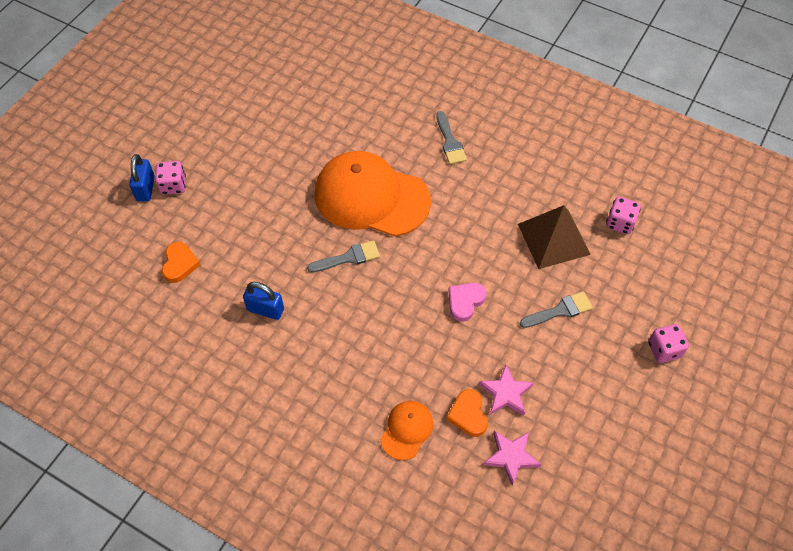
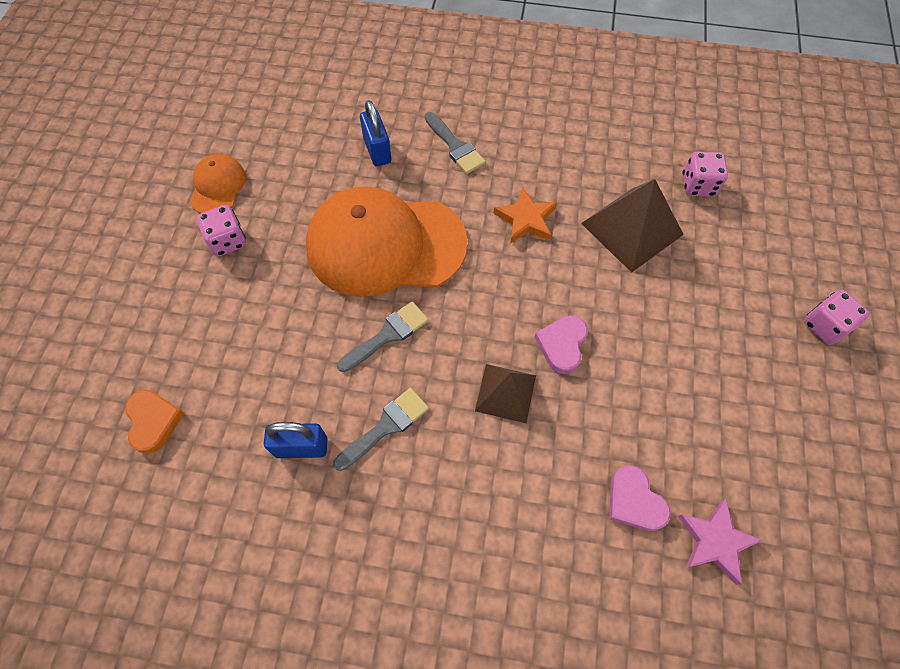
camera: 20 degrees left, 5 degrees up
(146, 189) = (68, 327): blue padlock -> blue padlock (377, 151)
(173, 185) = (107, 311): pink dice -> pink dice (227, 241)
(407, 430) = (564, 555): orange cap -> orange cap (218, 186)
(412, 320) = (505, 393): none -> brown pyramid
(468, 415) = (634, 501): orange heart -> pink heart
(478, 209) = (525, 219): none -> orange star
(505, 393) = (667, 452): pink star -> none
(560, 310) = (681, 317): grey brush -> grey brush (386, 426)

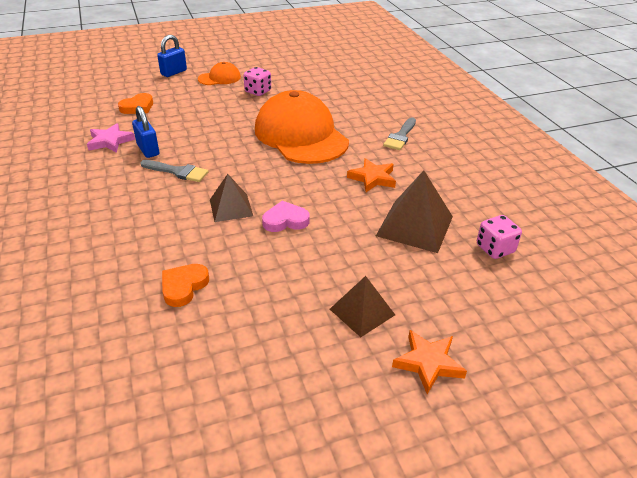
camera: 60 degrees right, 25 degrees down
(218, 186) = (289, 78): orange cap -> orange cap (219, 78)
(377, 151) = (365, 113): blue padlock -> blue padlock (174, 72)
(387, 335) = (239, 154): grey brush -> none
(634, 501) = (184, 287): pink heart -> orange heart
(715, 541) = (173, 338): pink star -> pink star (110, 141)
(741, 344) = (362, 311): none -> brown pyramid
(824, 326) = (428, 363): pink dice -> orange star

